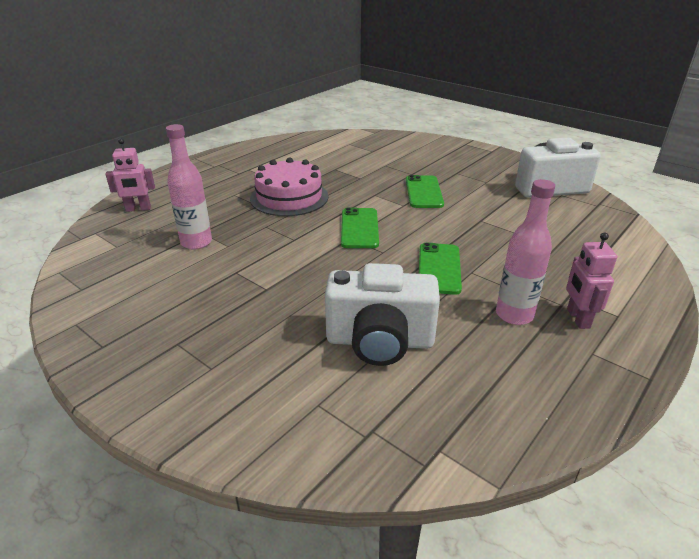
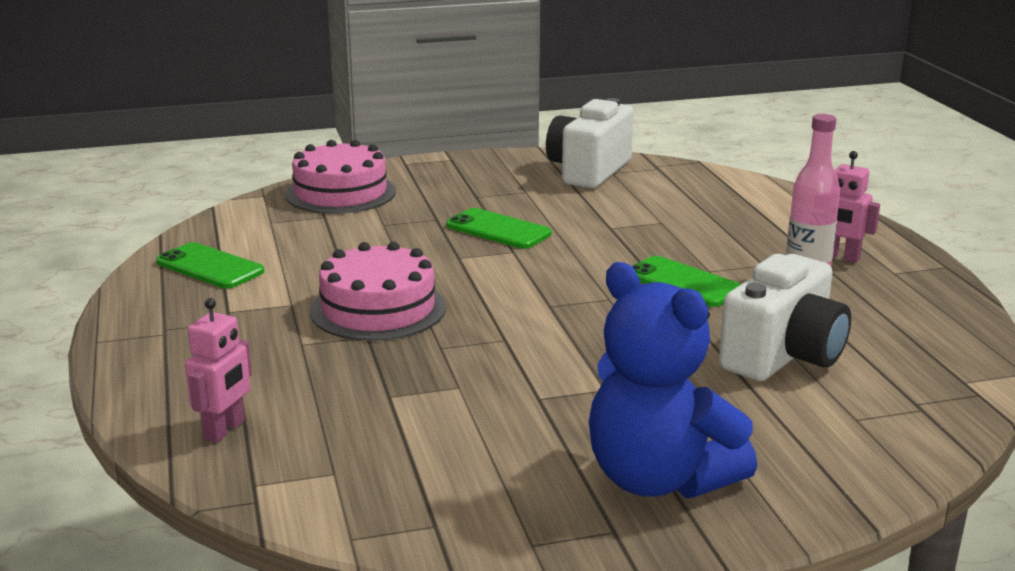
camera: 55 degrees left, 10 degrees down
(170, 343) = (659, 479): none -> blue teddy bear
(196, 242) = (417, 406): pink bottle -> none
(359, 228) = (535, 293): green phone -> green phone (210, 267)
(404, 144) = (340, 193): none -> pink cake

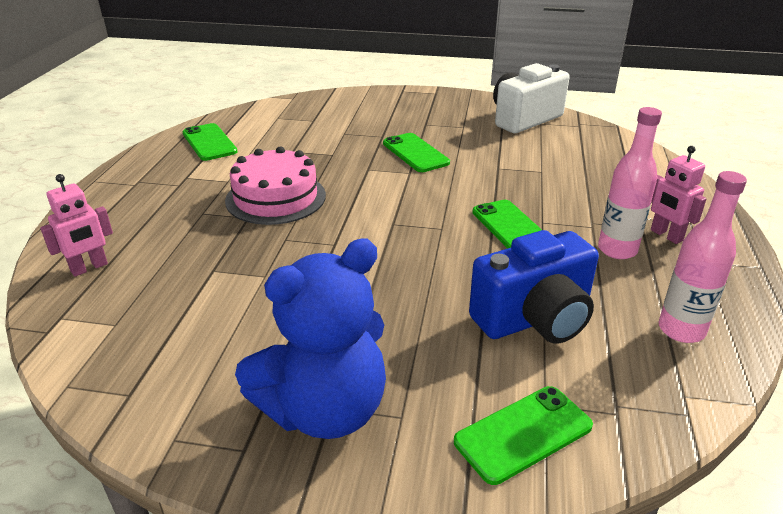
camera: 25 degrees right, 10 degrees up
(340, 193) = (340, 105): pink cake -> none
(659, 479) = (324, 410): blue teddy bear -> blue teddy bear turned 105 degrees counterclockwise
(783, 356) = (534, 319): white camera -> blue camera
(858, 445) = (523, 434): none -> green phone
(920, 333) = (681, 330): none -> pink bottle

